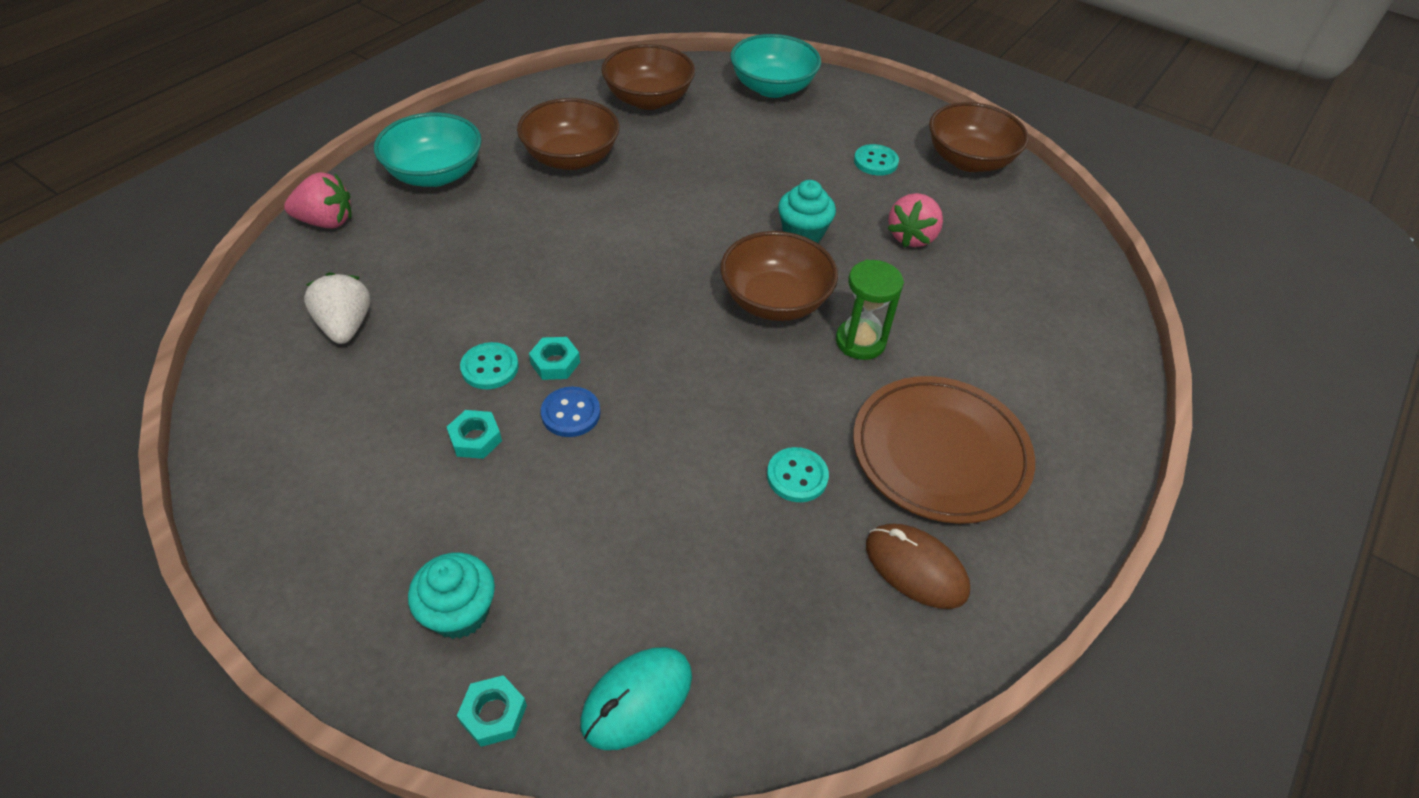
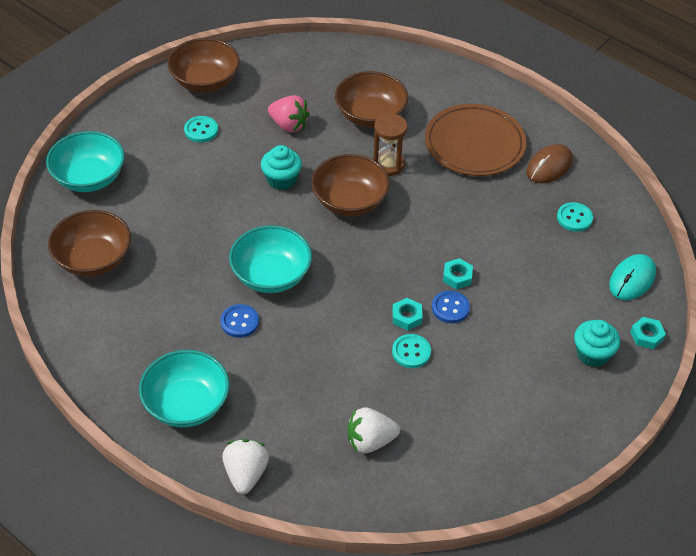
camera: 85 degrees left, 0 degrees up
(326, 222) = (246, 474): pink strawberry -> white strawberry
(475, 439) = (472, 356): turquoise nut -> turquoise nut (457, 277)
(553, 207) = (239, 322): none -> blue button
(571, 158) = (174, 312): brown bowl -> brown bowl (370, 115)
(630, 230) = (271, 275): none -> turquoise bowl
(637, 699) = (632, 279): turquoise mouse -> turquoise mouse turned 75 degrees clockwise
(797, 476) = (493, 206): turquoise button -> turquoise button (574, 218)
(860, 342) = (388, 165): green hourglass -> brown hourglass

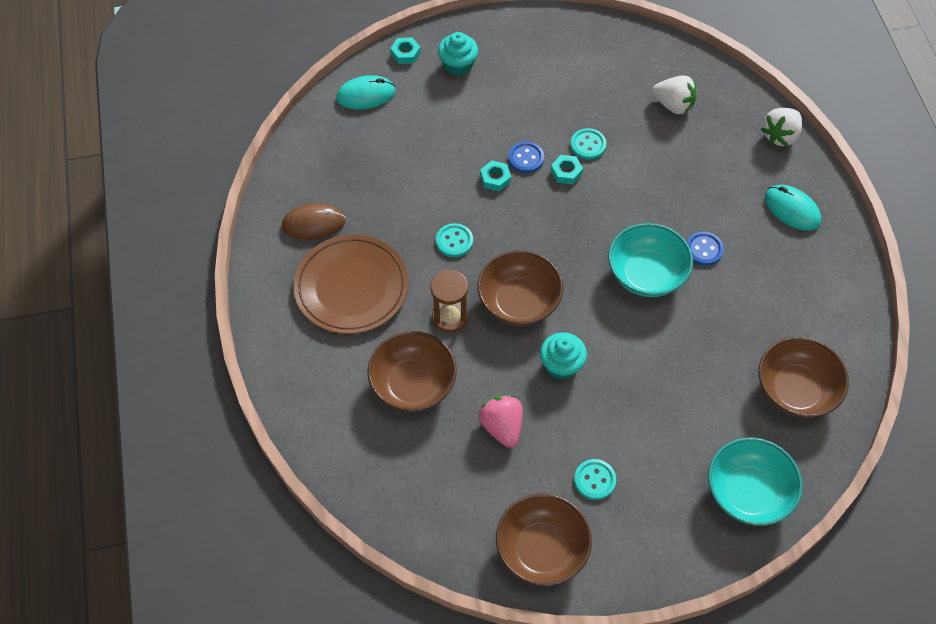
camera: 140 degrees left, 10 degrees up
(186, 404) = (792, 209): turquoise bowl -> turquoise mouse
(574, 218) = (349, 166): turquoise button -> turquoise button (454, 241)

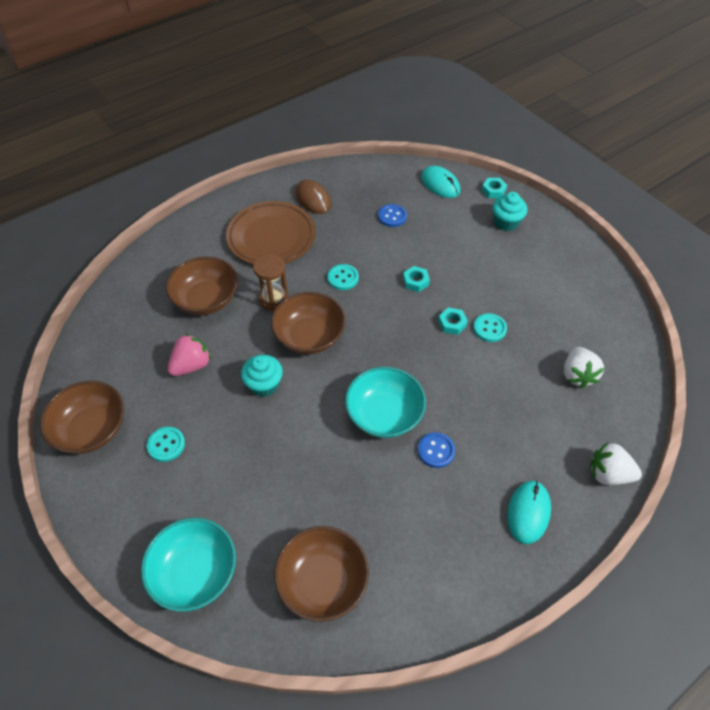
camera: 65 degrees right, 5 degrees down
(526, 158) = (448, 293): blue button -> blue button (392, 216)

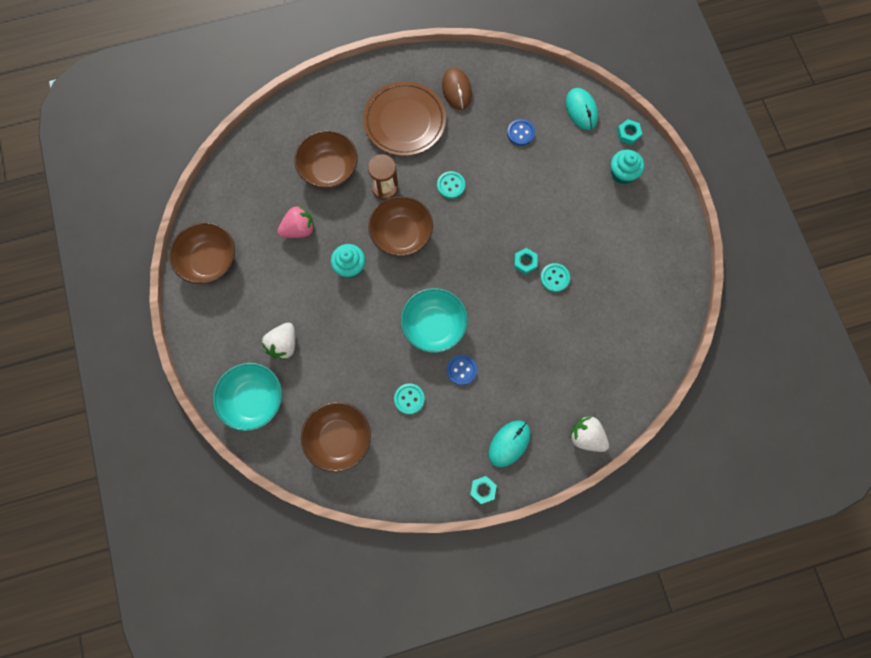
camera: 20 degrees right, 20 degrees up
(166, 445) = (260, 293): turquoise button -> turquoise button (409, 399)
(416, 281) = (512, 210): turquoise nut -> turquoise nut (483, 490)
(577, 375) = (607, 346): white strawberry -> white strawberry (283, 345)

